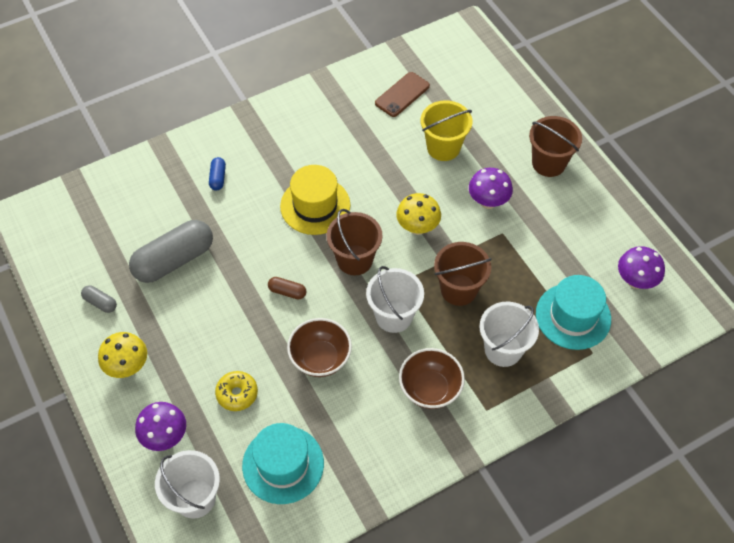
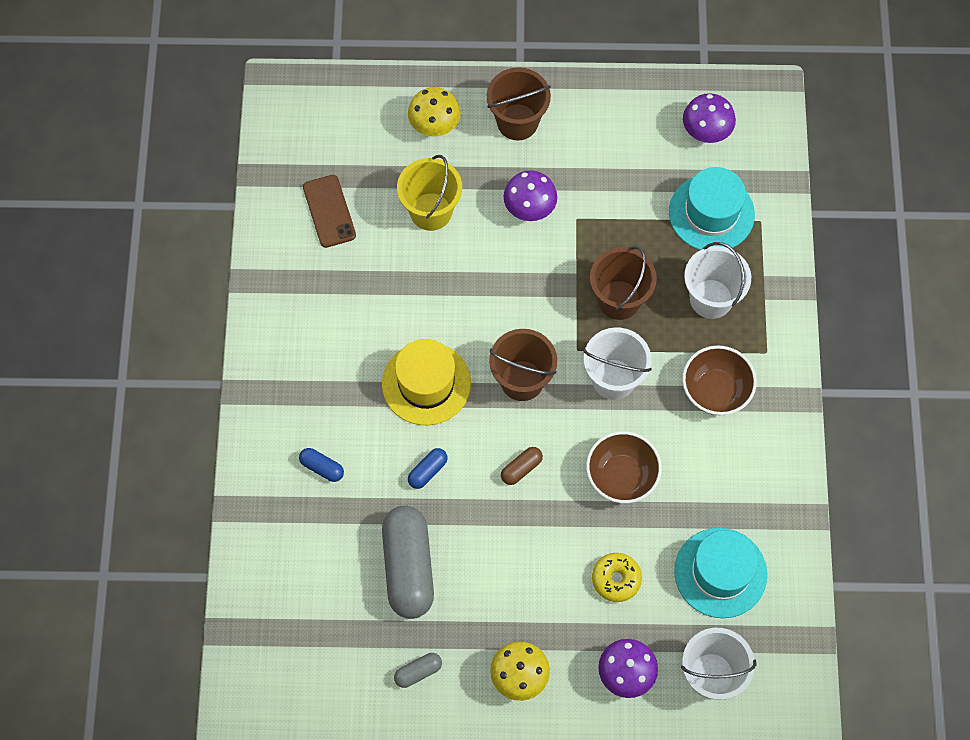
camera: 60 degrees left, 10 degrees up
(251, 237) = (427, 471): none -> blue capsule
(417, 227) = (519, 296): yellow mushroom -> yellow mushroom (434, 126)

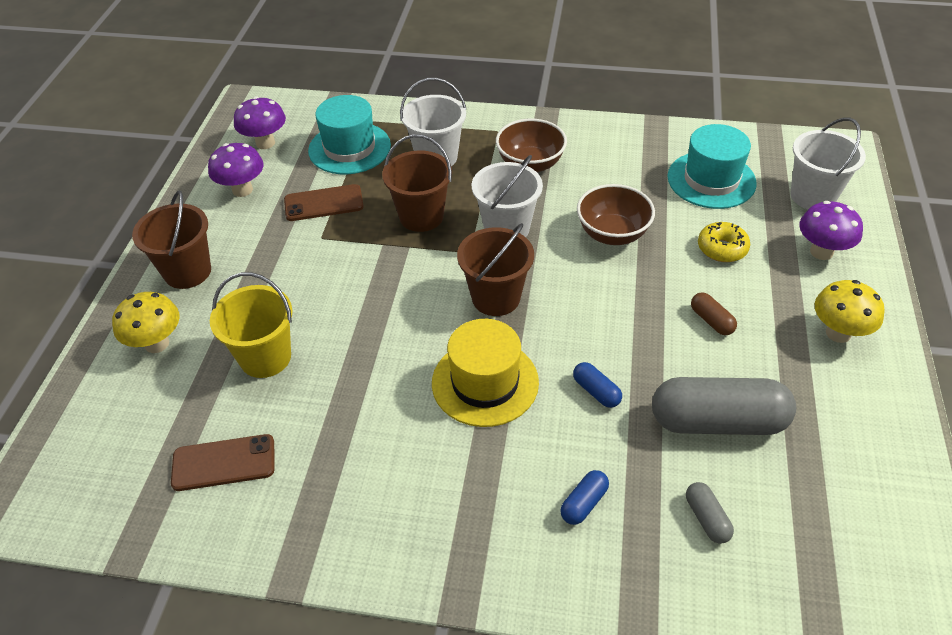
camera: 80 degrees left, 20 degrees down
(418, 672) = (848, 424): grey capsule -> grey capsule (706, 518)
(521, 468) = (598, 308): brown capsule -> brown capsule (711, 320)
(529, 209) = (296, 272): purple mushroom -> purple mushroom (242, 190)
(624, 209) = (324, 203): none -> brown phone

